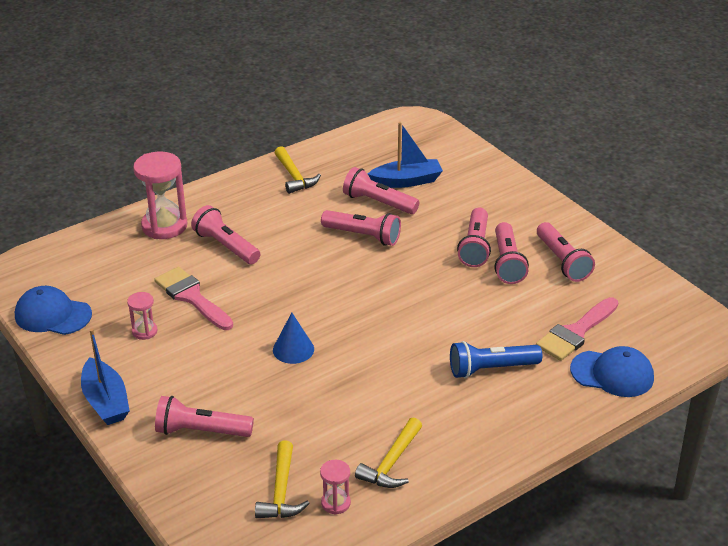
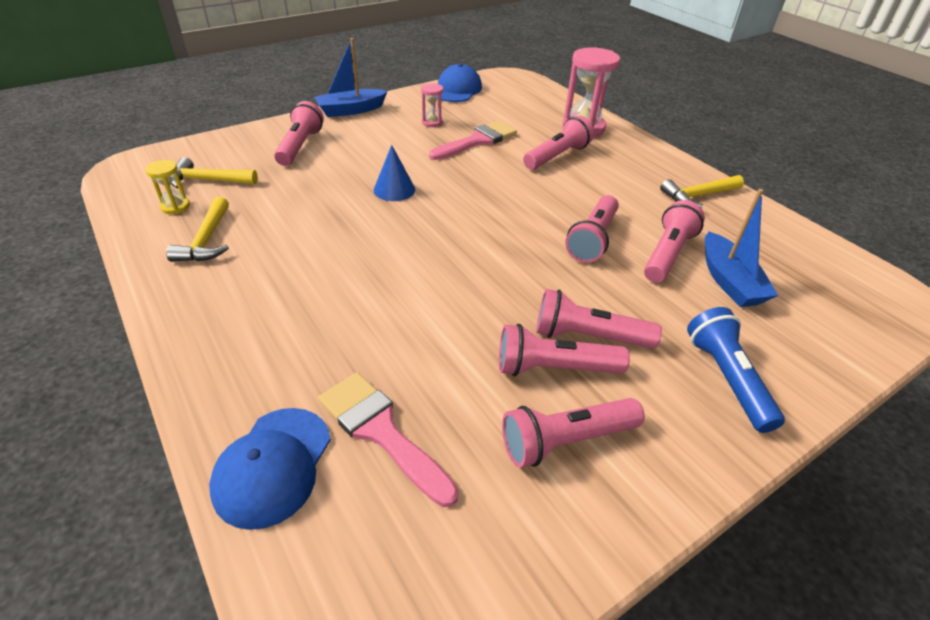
camera: 90 degrees right, 5 degrees up
(335, 503) = (175, 206): pink hourglass -> yellow hourglass
(391, 463) = (206, 240): yellow hammer -> yellow hammer turned 120 degrees counterclockwise
(491, 369) = (325, 327): blue flashlight -> blue flashlight (727, 378)

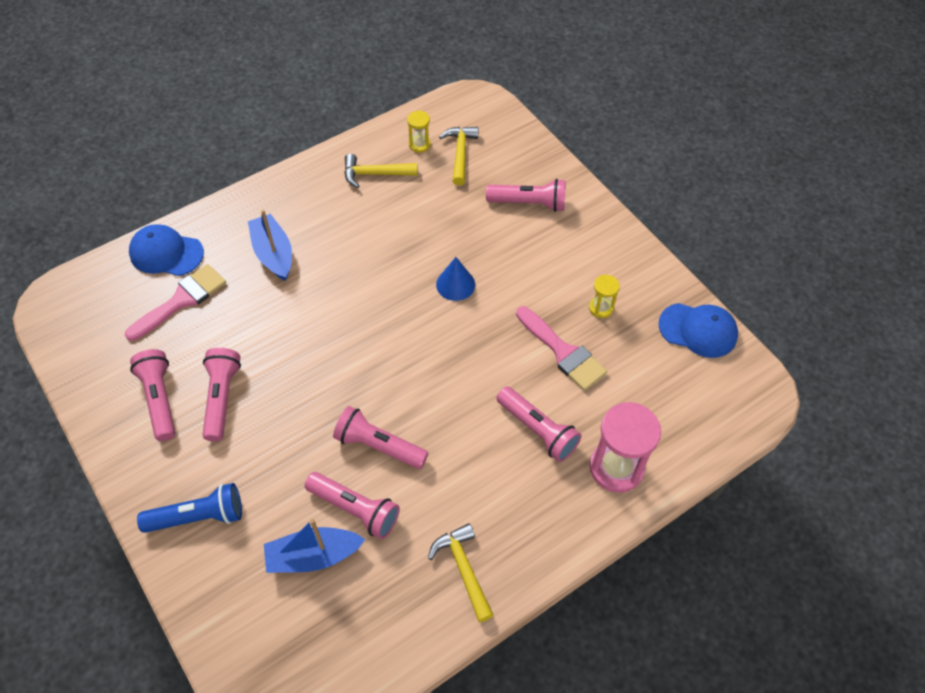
camera: 90 degrees right, 15 degrees up
(351, 110) = (615, 232): blue boat -> blue boat (273, 254)
(432, 122) = (601, 308): pink hourglass -> yellow hourglass
(588, 336) = (251, 425): pink flashlight -> none

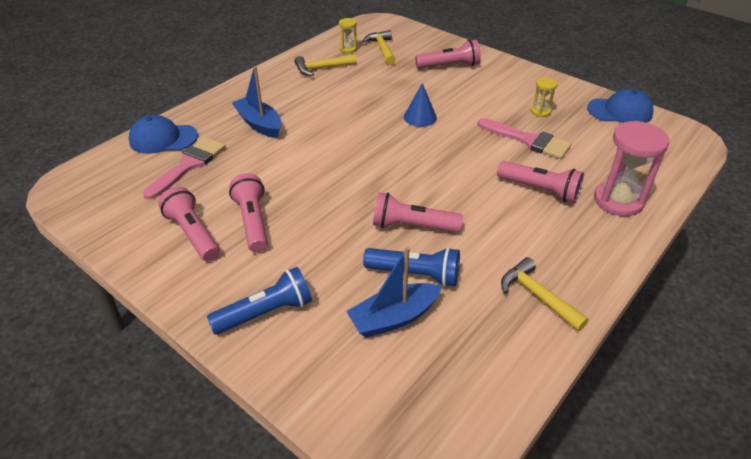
camera: 15 degrees left, 15 degrees down
(355, 509) = (415, 274): pink flashlight -> blue flashlight

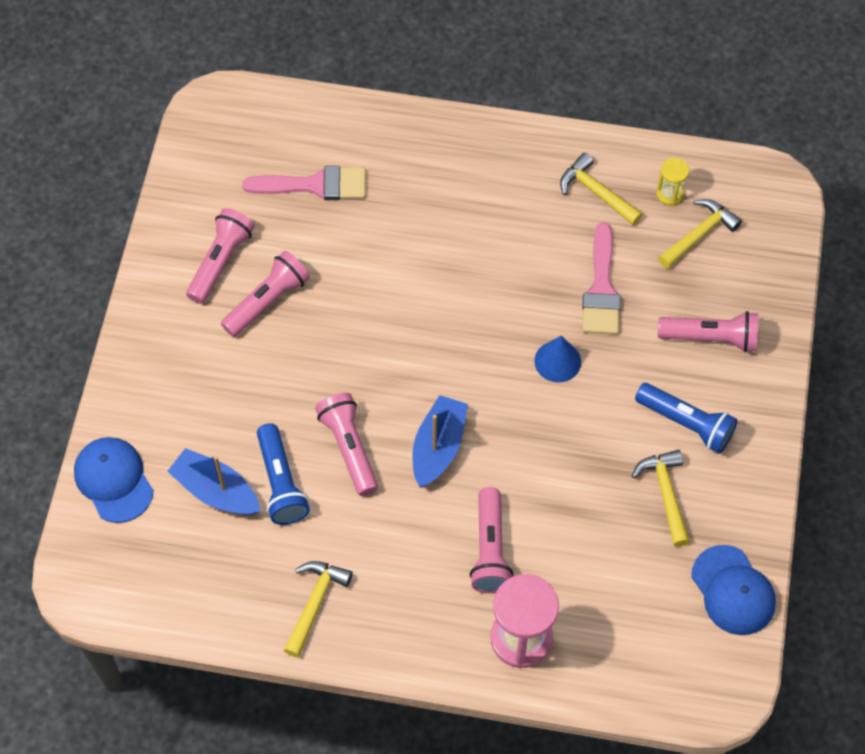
camera: 60 degrees right, 20 degrees up
(163, 138) = (342, 129): blue cap -> blue cap (114, 480)
(259, 124) = (429, 202): blue boat -> blue boat (438, 447)
(265, 313) = (163, 385): blue flashlight -> blue flashlight (686, 423)
(449, 66) = (710, 338): pink flashlight -> pink flashlight turned 45 degrees counterclockwise
(529, 140) = (586, 503): pink brush -> pink brush (601, 289)
(540, 111) = (665, 493): yellow hourglass -> yellow hammer

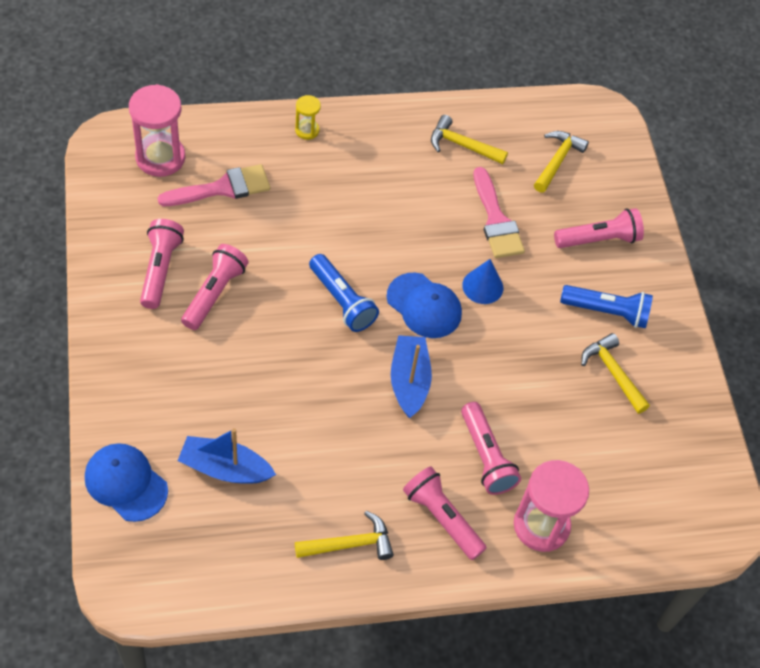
camera: 25 degrees left, 5 degrees down
(261, 136) = (160, 157): none -> pink hourglass
(281, 483) = (281, 446): blue flashlight -> blue flashlight (342, 301)
(315, 603) = (350, 544): yellow hammer -> yellow hammer turned 75 degrees clockwise
(349, 448) = (332, 401): pink flashlight -> pink flashlight (442, 518)
(670, 194) = (521, 134): yellow hourglass -> yellow hourglass (307, 130)
(733, 590) = (698, 438): blue cap -> blue cap (424, 306)

